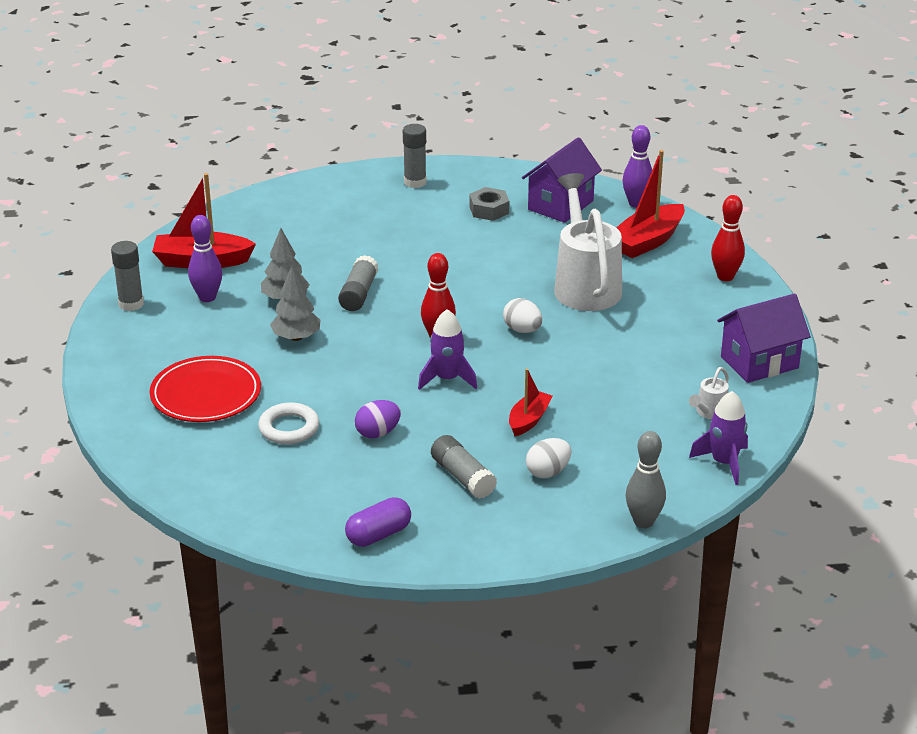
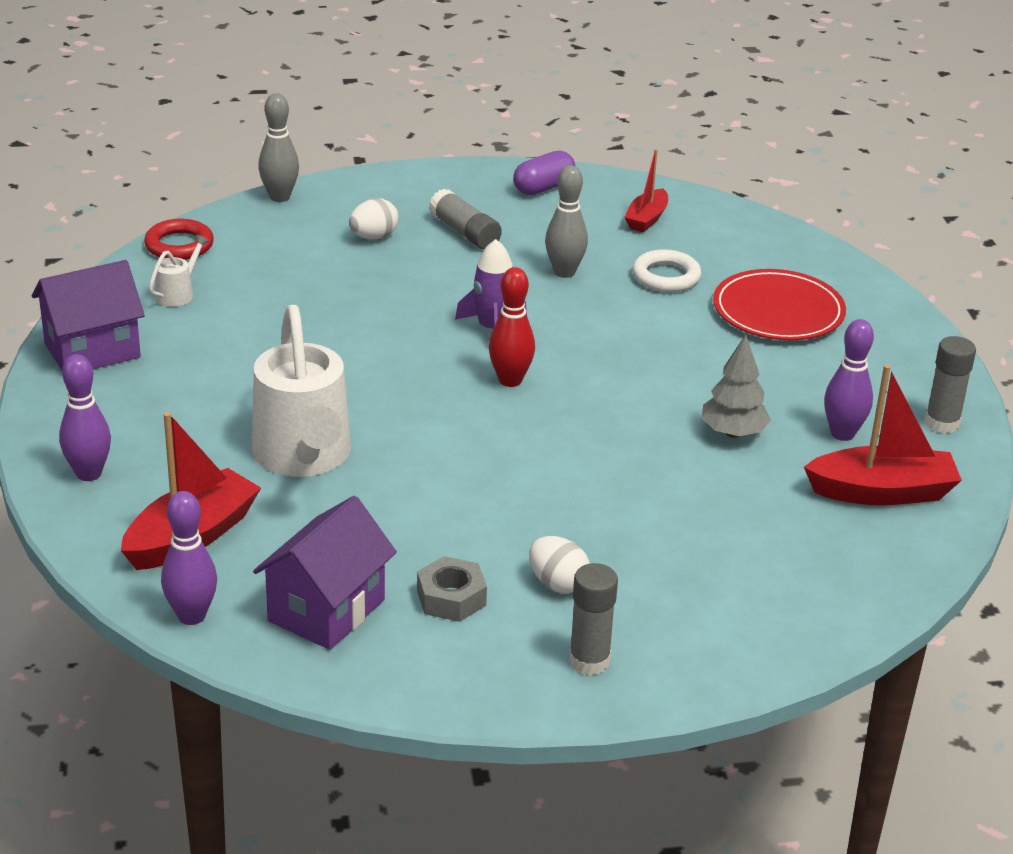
camera: 175 degrees right, 0 degrees up
(296, 337) = (697, 379): grey tree -> none
(359, 294) = (632, 441): grey glue stick -> none
(378, 433) = (564, 272): purple egg -> grey bowling pin
(522, 330) = (398, 390): white egg -> white egg (557, 584)
(529, 420) = (392, 285): red boat -> red boat (646, 219)
(724, 463) = (179, 245): purple rocket -> red ring
(725, 276) = (89, 473): red bowling pin -> purple bowling pin

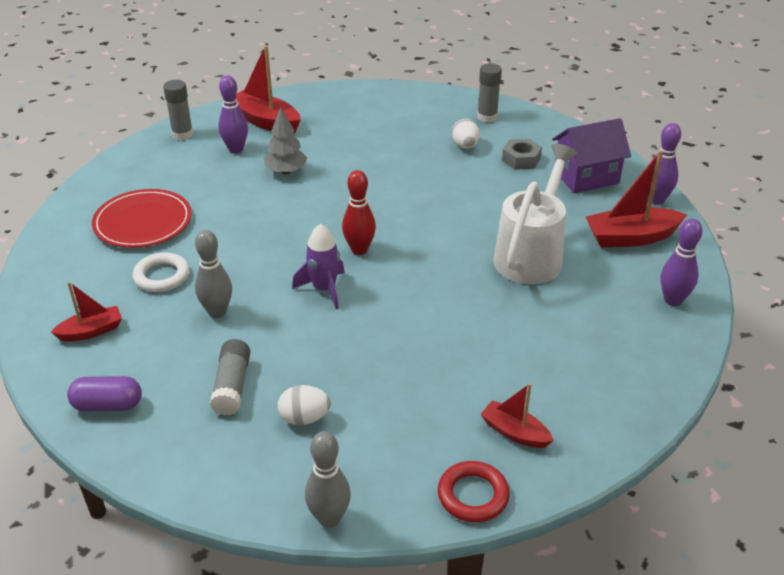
camera: 140 degrees left, 5 degrees up
(92, 350) = (619, 403): purple house -> none
(178, 293) = (514, 432): white watering can -> red boat

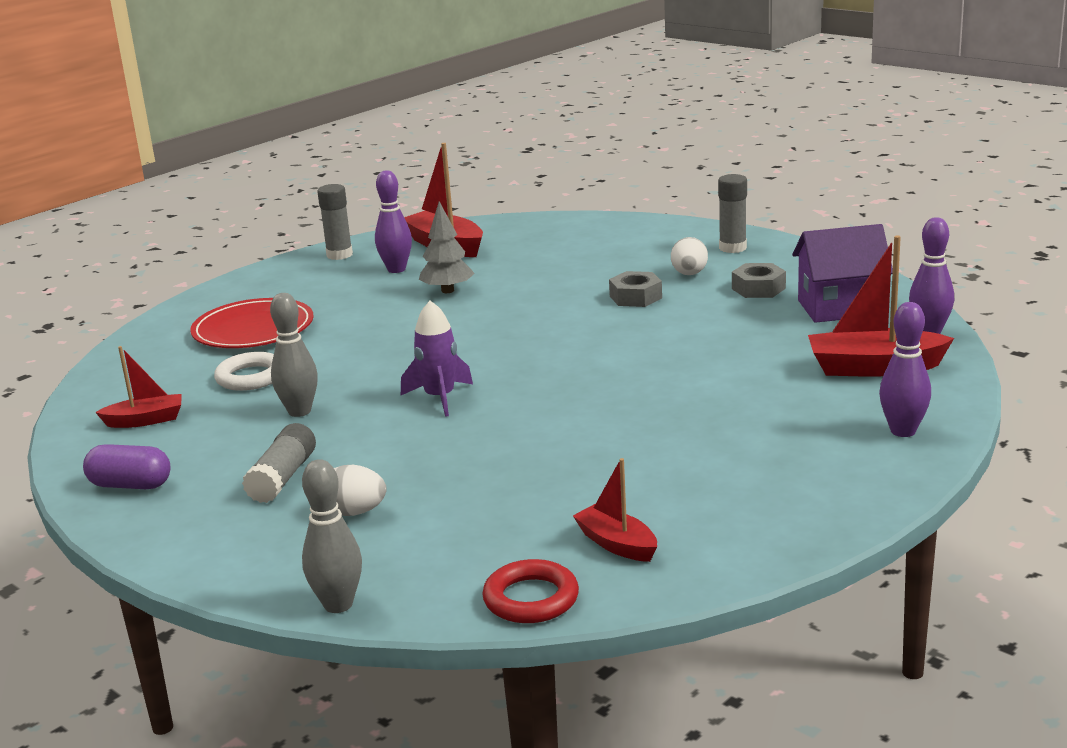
camera: 15 degrees right, 15 degrees down
(359, 249) = (502, 364): red bowling pin -> none
(434, 172) = (635, 297): none -> grey nut
(531, 255) = (726, 379): white watering can -> none

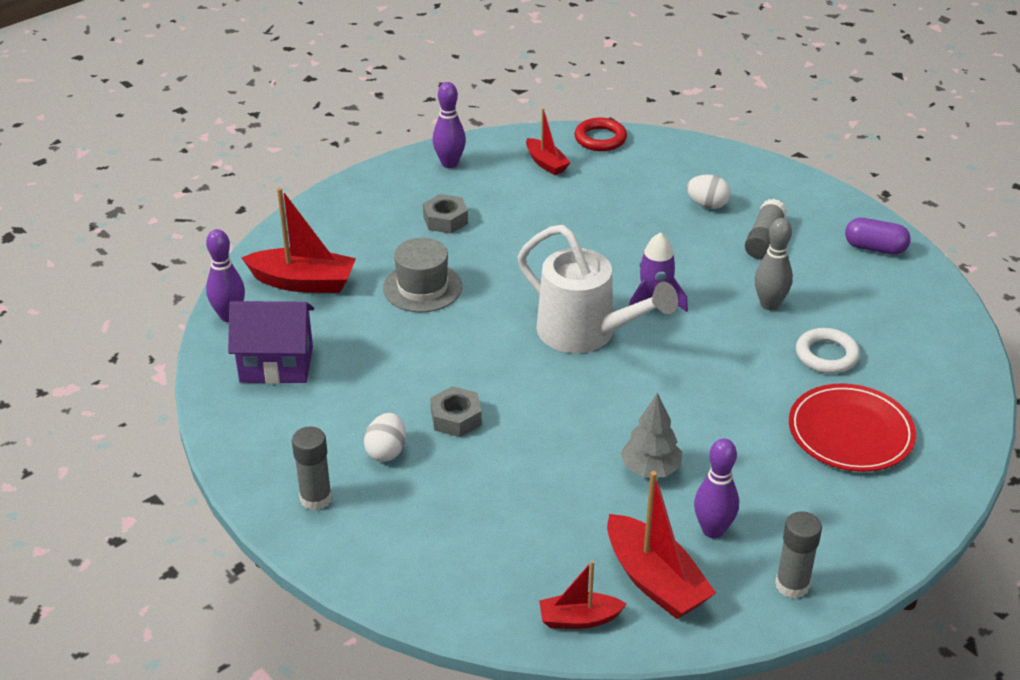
camera: 175 degrees left, 15 degrees up
(145, 420) = (898, 314): red boat -> red boat (579, 619)
(338, 604) = (707, 148): grey bowling pin -> none
(519, 364) = (586, 333): none -> white watering can
(726, 379) = (422, 287): none -> grey hat
(758, 288) = (331, 410): grey nut -> grey nut (445, 220)
(903, 431) = (329, 219): purple bowling pin -> purple bowling pin (449, 163)

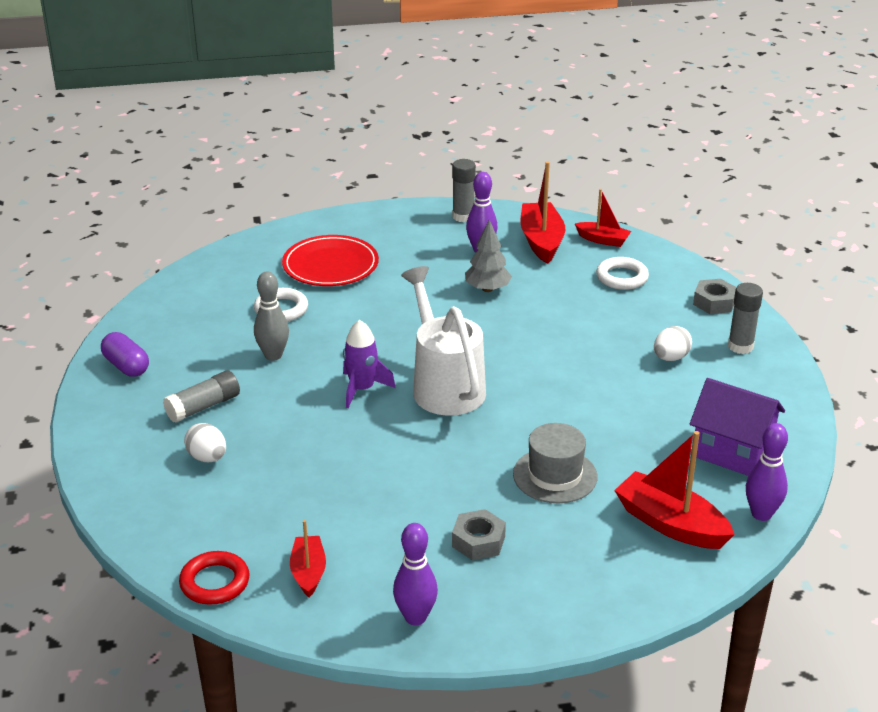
camera: 150 degrees left, 5 degrees down
(456, 418) = (601, 362): grey nut -> grey nut (714, 302)
(510, 555) = (622, 277): none -> white ring

